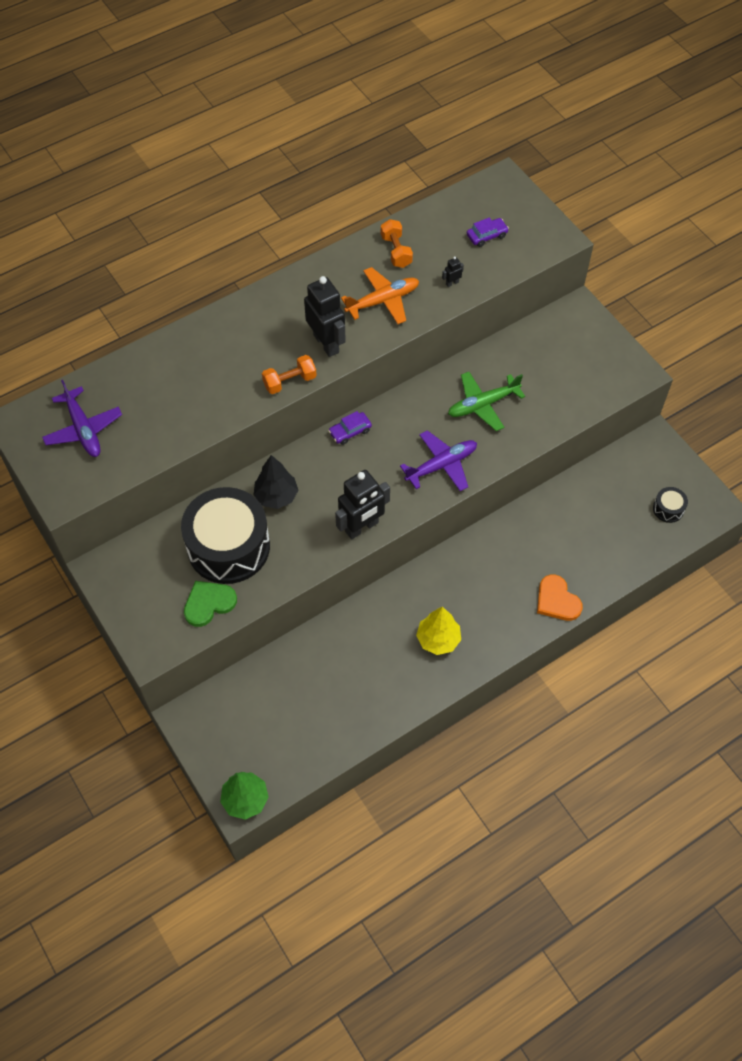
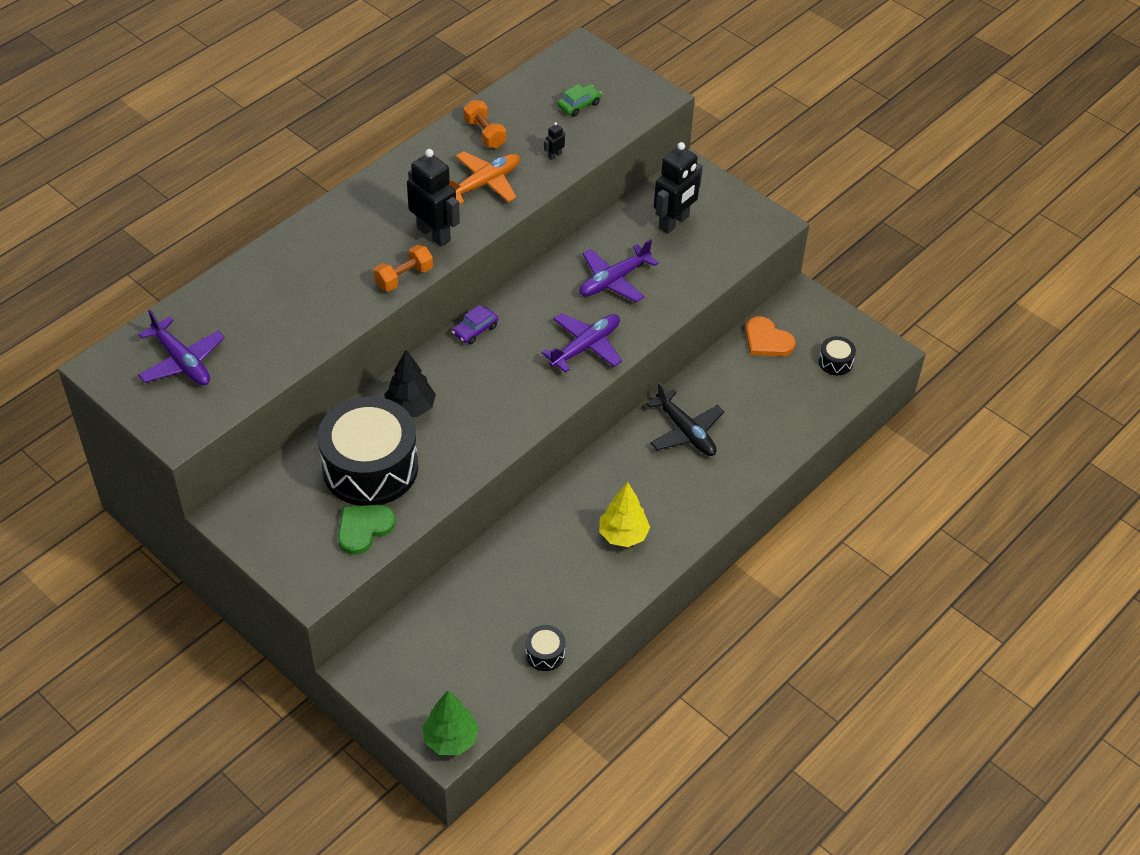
camera: 15 degrees left, 10 degrees down
(343, 737) = (545, 654): none -> black drum
(362, 527) = (515, 422): black robot -> black robot (674, 222)
(482, 405) = (614, 280): green plane -> purple plane
(487, 236) = (579, 105): purple car -> green car
(517, 551) = (686, 431): none -> black plane
(557, 600) = (742, 472): orange heart -> orange heart (767, 340)

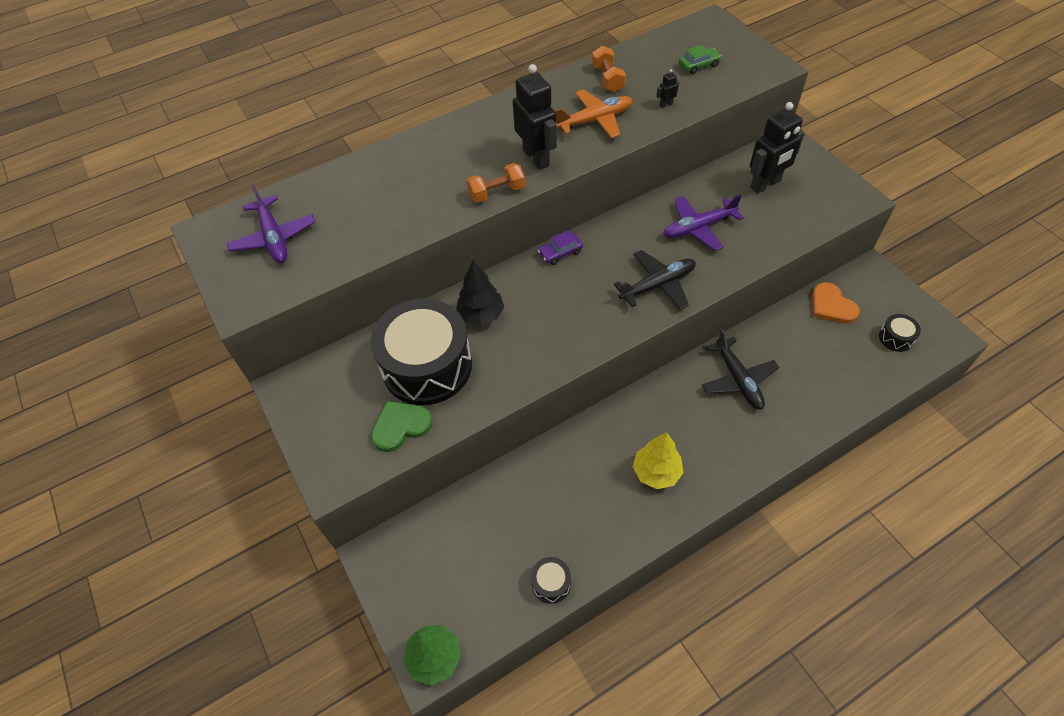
camera: 20 degrees right, 5 degrees up
(586, 346) = (658, 285): purple plane -> black plane

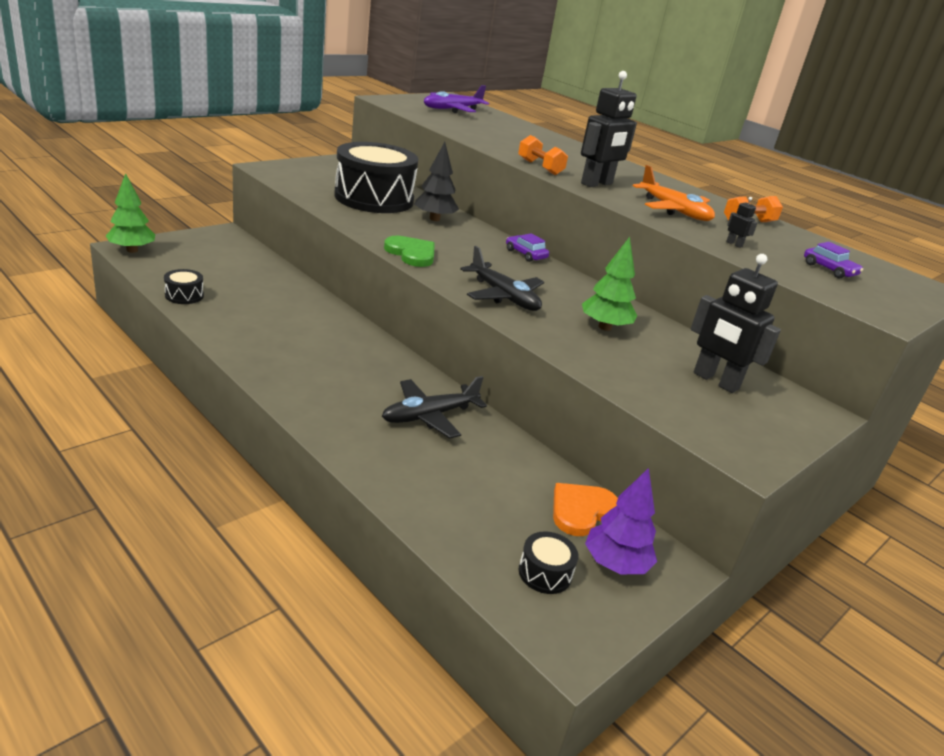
camera: 70 degrees right, 25 degrees down
(400, 426) = (313, 188): green heart -> green heart (411, 253)
(656, 472) = (298, 353): yellow tree -> none
(698, 228) = (604, 327): purple plane -> green tree
(699, 65) = (829, 269): green car -> purple car
(879, 300) = (615, 564): none -> purple tree

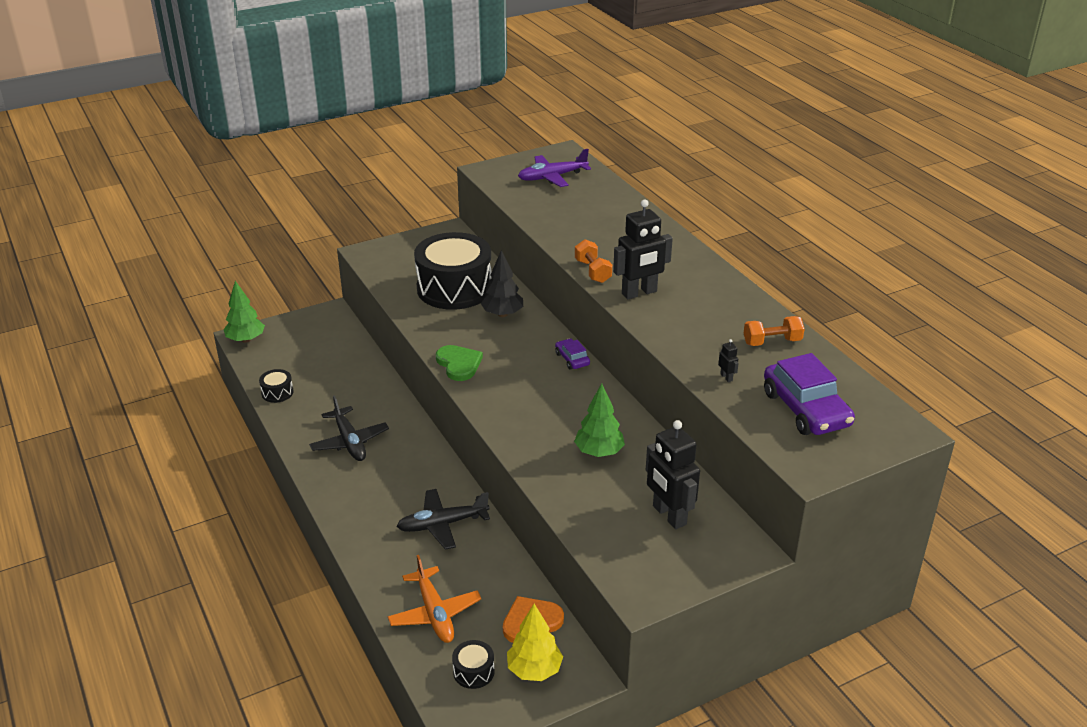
camera: 20 degrees right, 5 degrees up
(503, 296) = (521, 416): black plane -> black plane (349, 442)
(615, 564) = (534, 670): purple tree -> yellow tree
(674, 210) = (697, 329): orange plane -> orange plane (434, 613)
(829, 269) = (806, 409): purple car -> purple car, size x2.04

